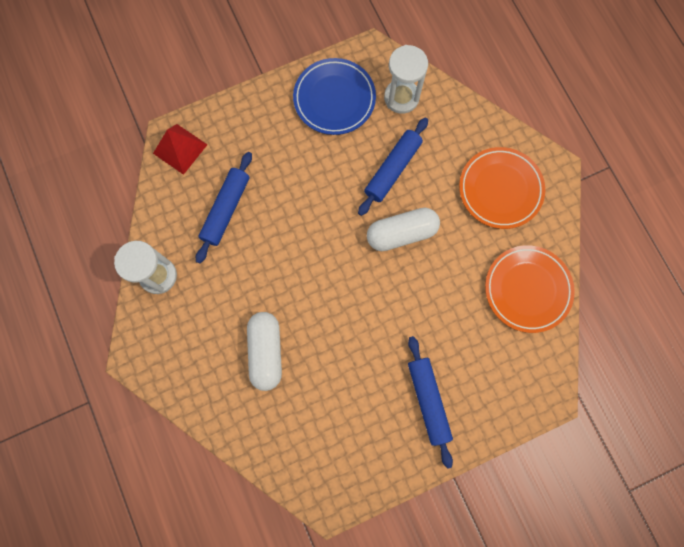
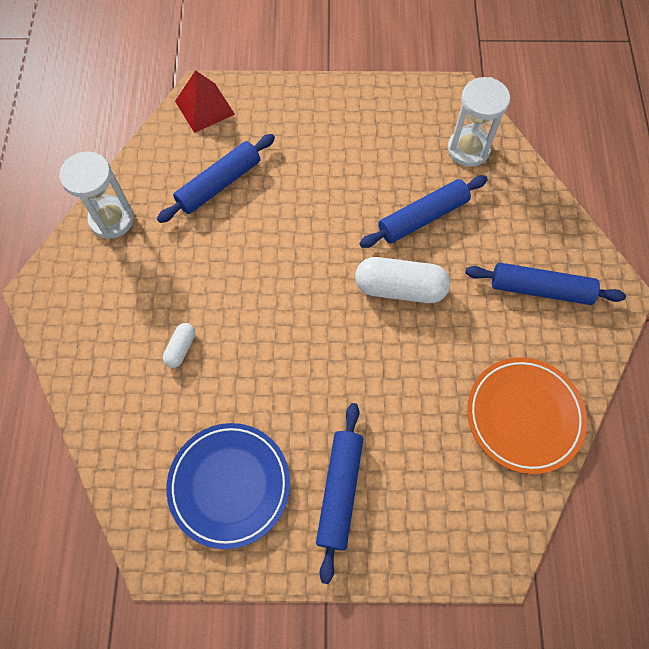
camera: 25 degrees right, 10 degrees down
(266, 352) = (181, 348): white capsule -> white capsule, size x0.50
(334, 99) = (393, 122): blue plate -> blue plate (229, 485)
(500, 189) = (540, 289): orange plate -> blue rolling pin

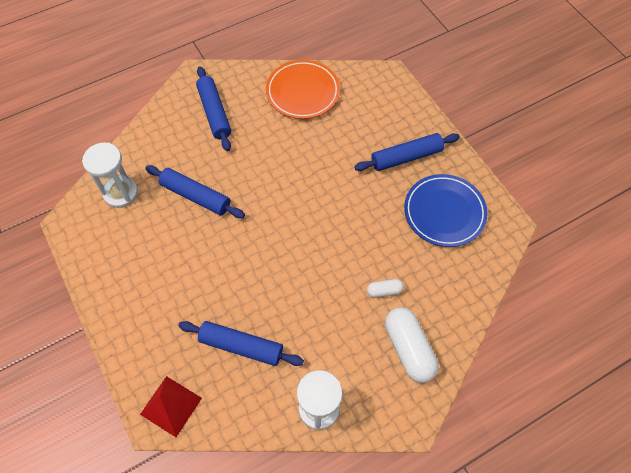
camera: 120 degrees left, 5 degrees down
(400, 288) = (259, 185): white capsule -> white capsule (409, 349)

